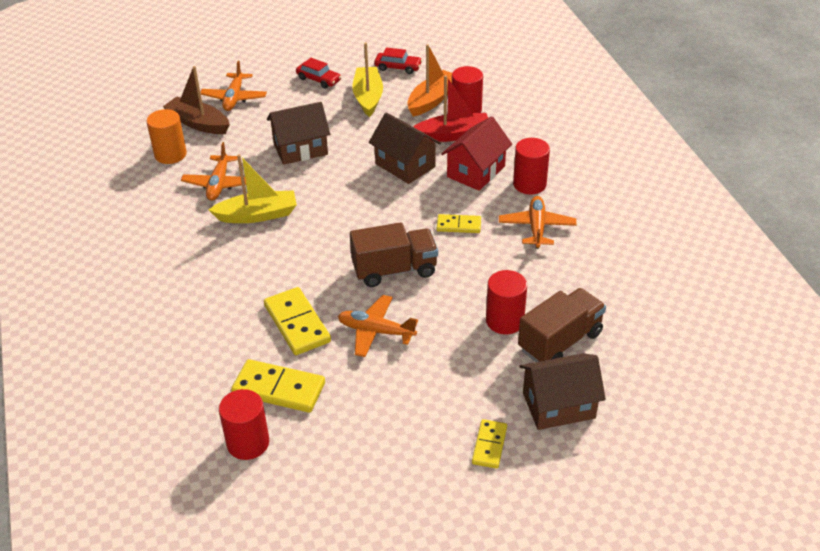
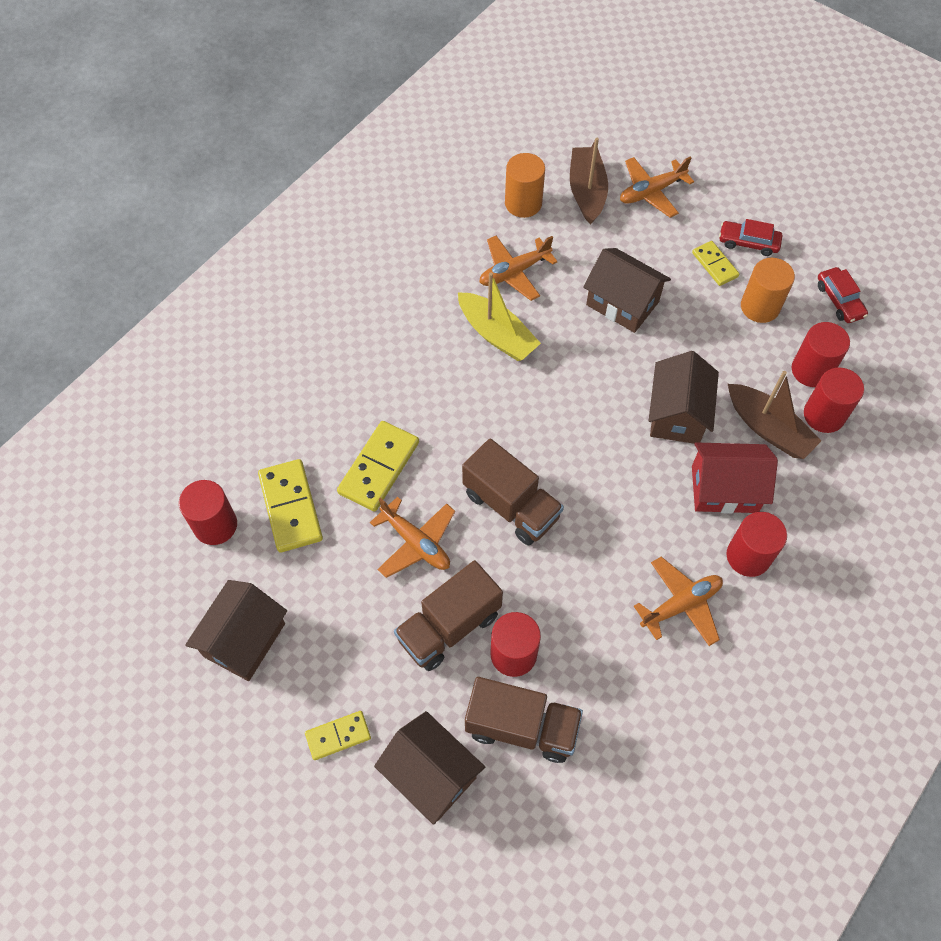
camera: 55 degrees right, 20 degrees up
(318, 80) = (748, 242): red car -> red car turned 105 degrees clockwise
(364, 468) = (244, 640): none -> brown house
(368, 97) = (760, 307): yellow boat -> orange cylinder
(376, 331) = (416, 542): orange plane -> orange plane turned 150 degrees clockwise
(432, 100) = (811, 370): orange boat -> red cylinder
(453, 135) = (768, 428): red boat -> brown boat
(456, 344) = (449, 626): none -> brown truck
(458, 225) = (623, 525): yellow domino -> yellow domino (714, 265)

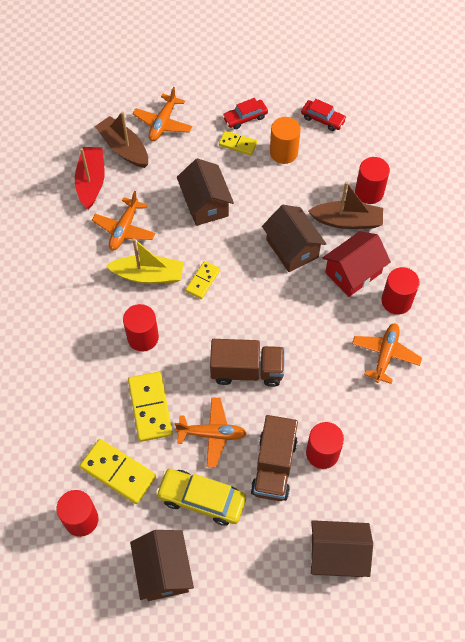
camera: 40 degrees left, 0 degrees up
(338, 736) = (268, 578): yellow domino -> yellow domino (202, 281)
(346, 600) = (202, 499): none -> yellow car
(521, 726) = (361, 488): brown truck -> none
(523, 203) = (91, 182): orange cylinder -> red boat
(622, 303) = (205, 204): brown house -> brown house turned 75 degrees clockwise
(811, 370) = (341, 171): red cylinder -> red cylinder (143, 337)

